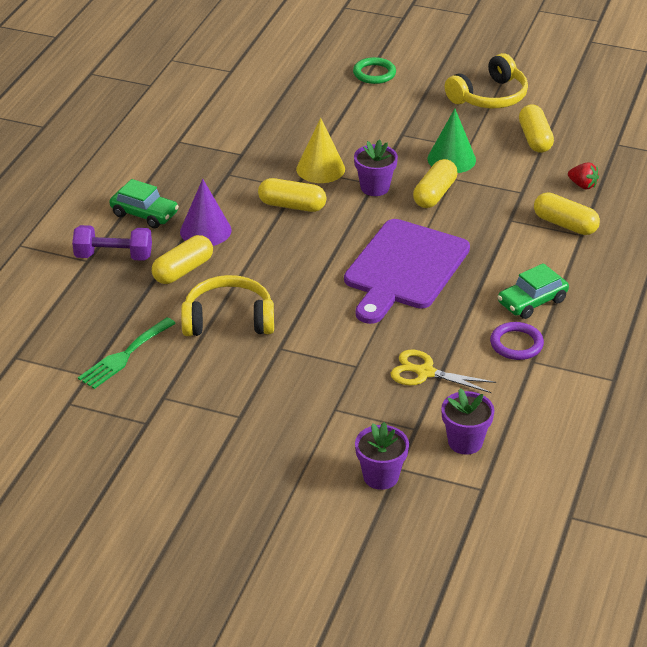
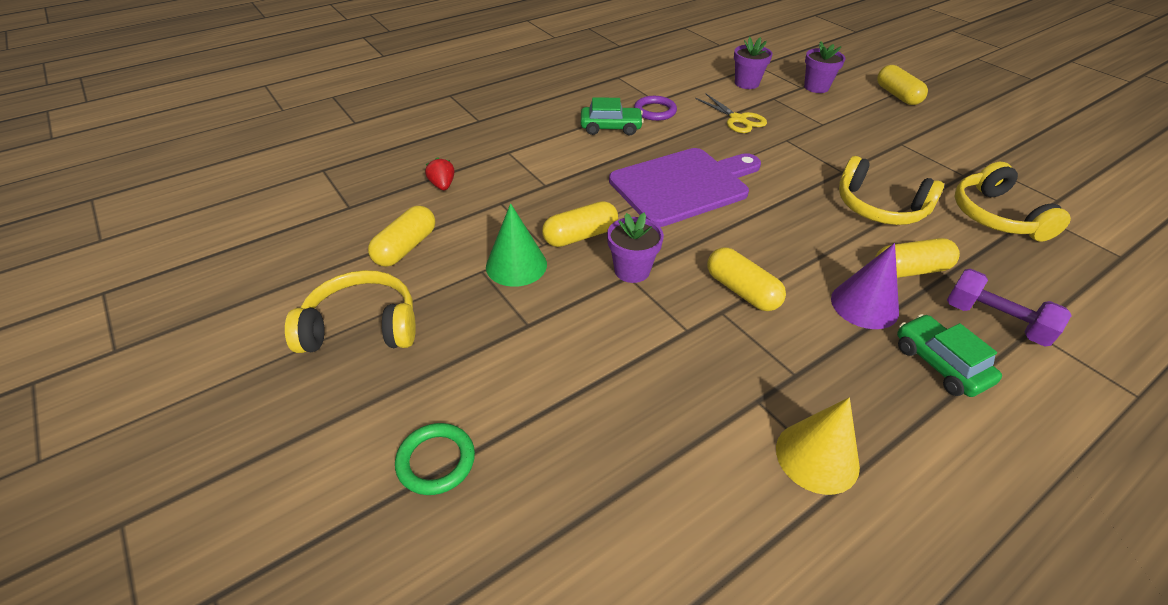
camera: 145 degrees left, 5 degrees up
(124, 356) = (996, 216): green fork -> yellow headphones
(320, 169) = (670, 323): yellow cone -> yellow cone (817, 457)
(565, 224) = (508, 163): yellow capsule -> yellow capsule (897, 95)

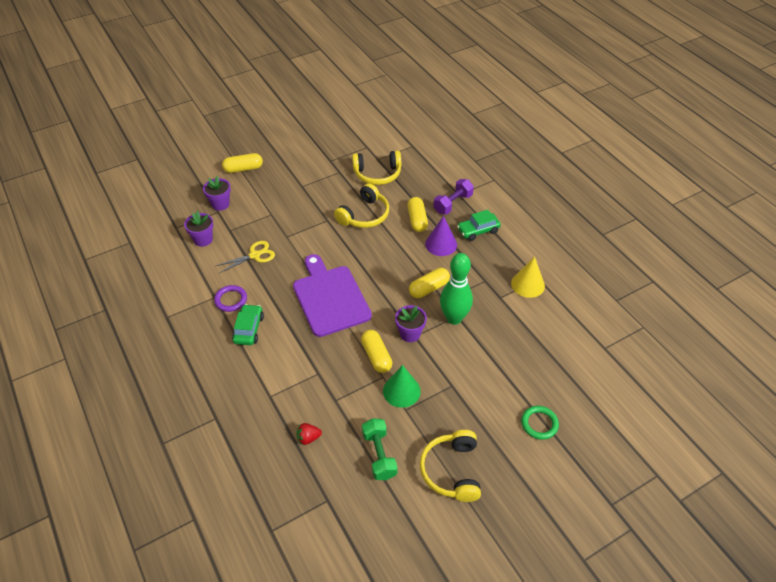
camera: 85 degrees left, 5 degrees up
(406, 247) = (379, 455): yellow capsule -> green dumbbell
(680, 326) = (454, 318): none -> green bowling pin

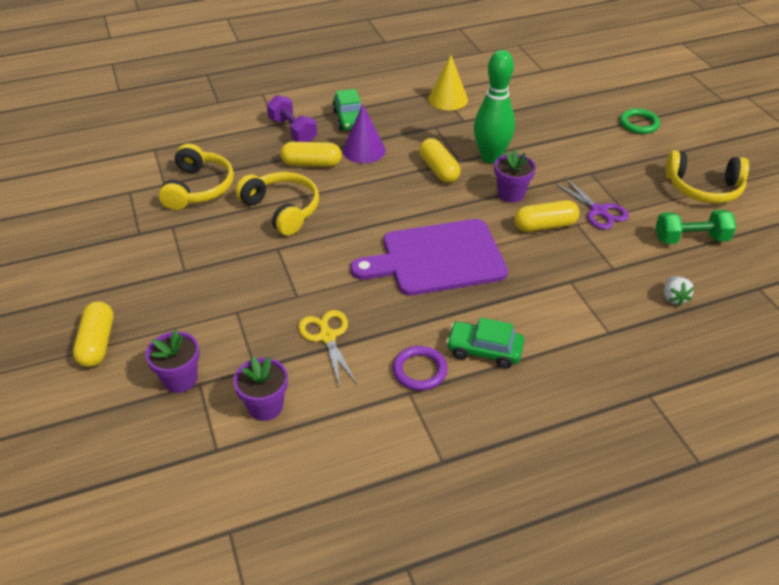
camera: 80 degrees left, 5 degrees down
(308, 438) = (673, 298): red strawberry -> white strawberry
(401, 391) = (598, 211): green cone -> purple scissors

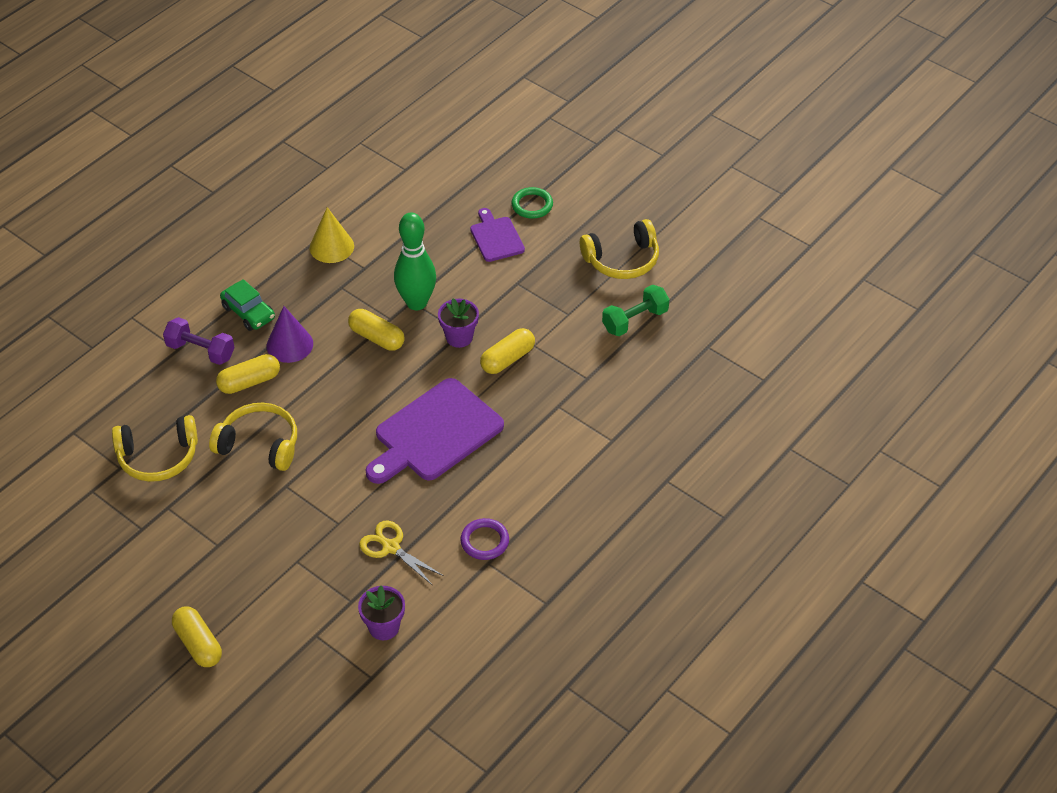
camera: 30 degrees left, 5 degrees up
(180, 379) = (297, 639): purple flower pot -> none
(198, 188) = (158, 457): yellow headphones -> yellow headphones turned 105 degrees clockwise
(484, 350) = (524, 501): green car -> none
(592, 135) = (496, 237): none -> purple cutting board
(598, 211) = (545, 323): purple scissors -> none
(673, 298) = (646, 386): white strawberry -> none

